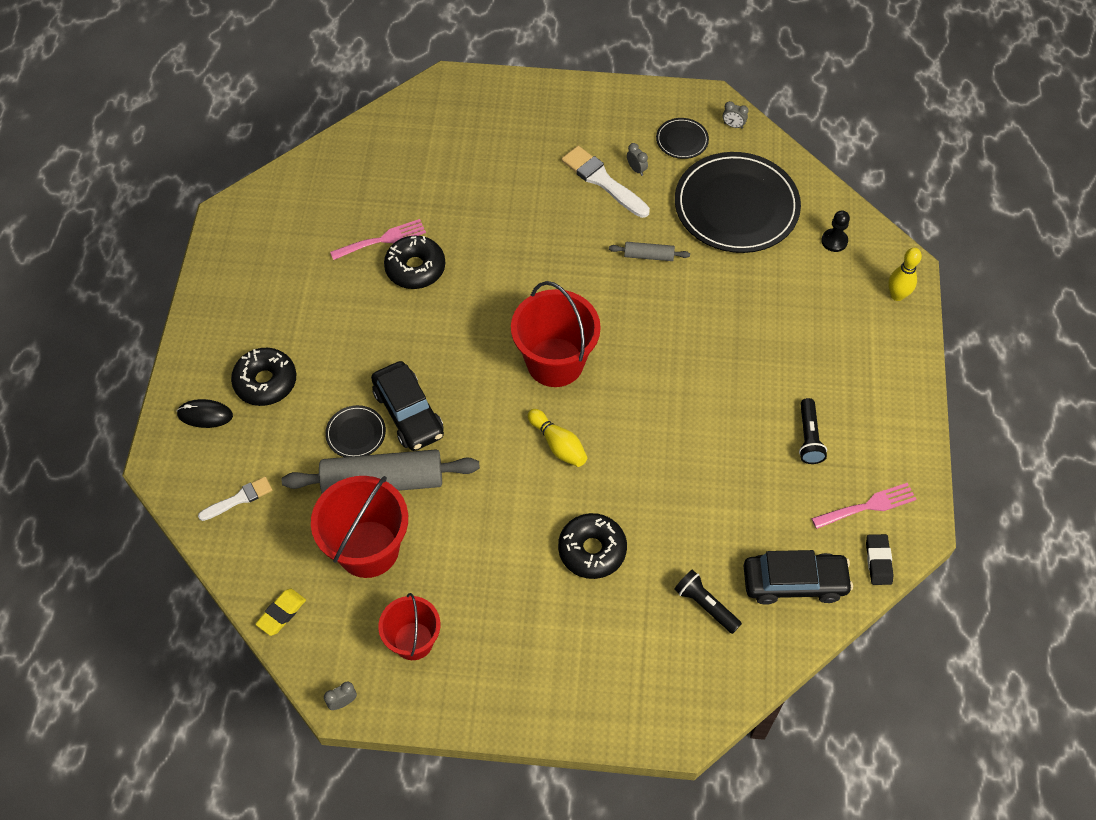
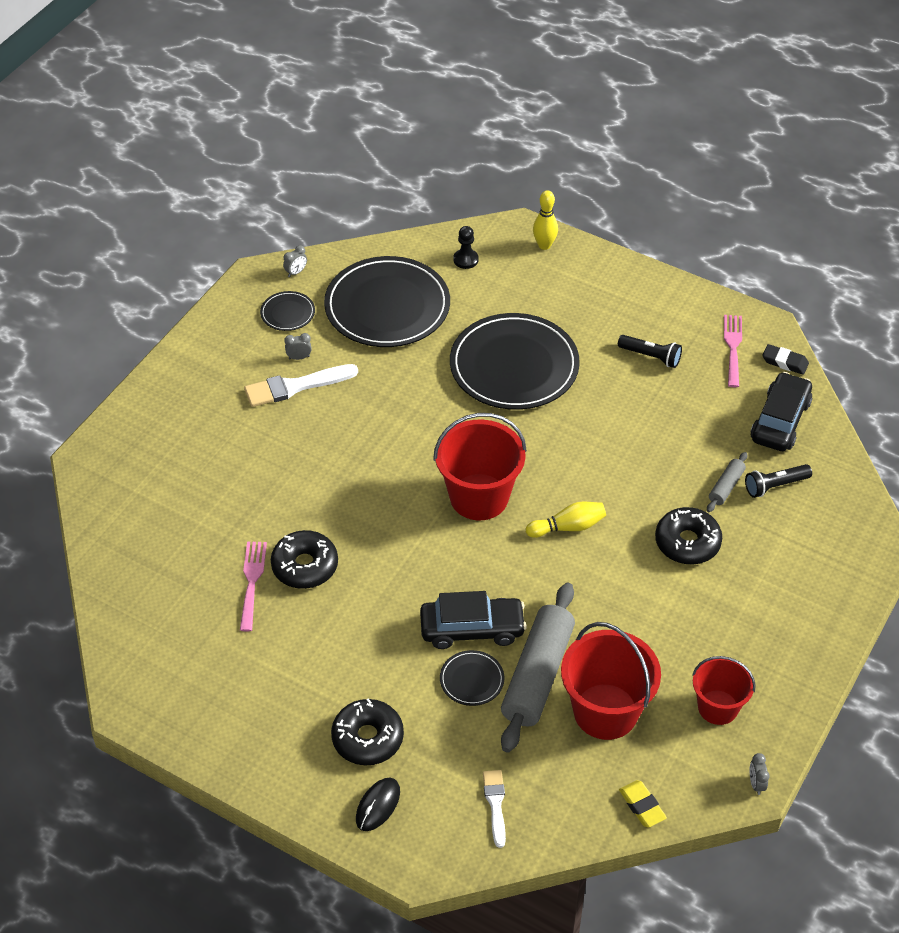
camera: 65 degrees left, 10 degrees down
(648, 256) = (402, 386): grey rolling pin -> grey rolling pin (726, 487)
(726, 330) = (514, 366): none -> black plate

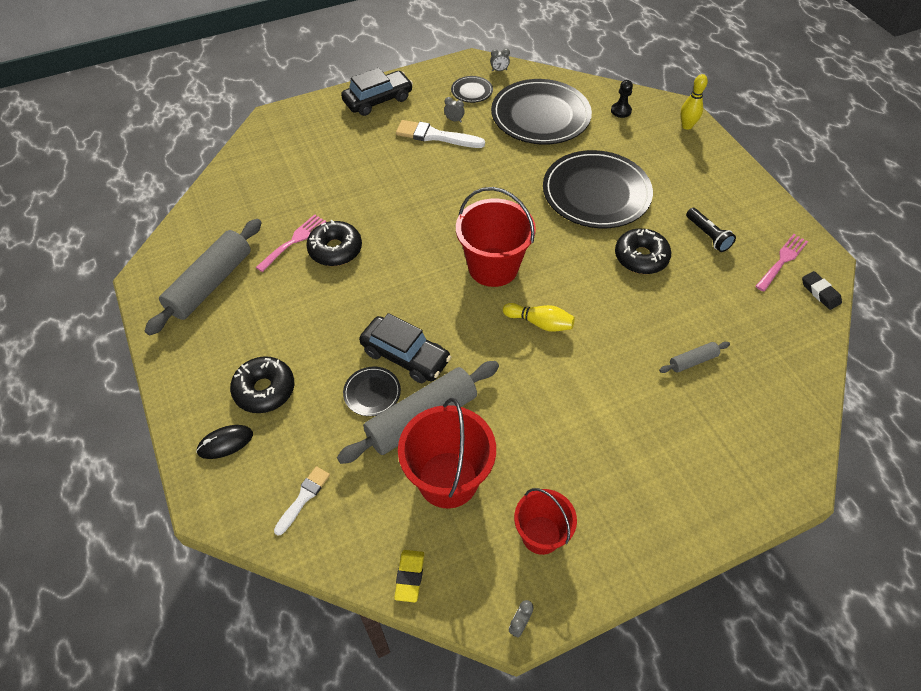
camera: 35 degrees right, 5 degrees up
(208, 674) = (210, 284): none -> grey rolling pin
(687, 542) = (624, 386): black donut -> black donut (641, 257)
(775, 486) = (736, 383): black flashlight -> none
(780, 421) = (780, 335): black car -> black car (378, 100)

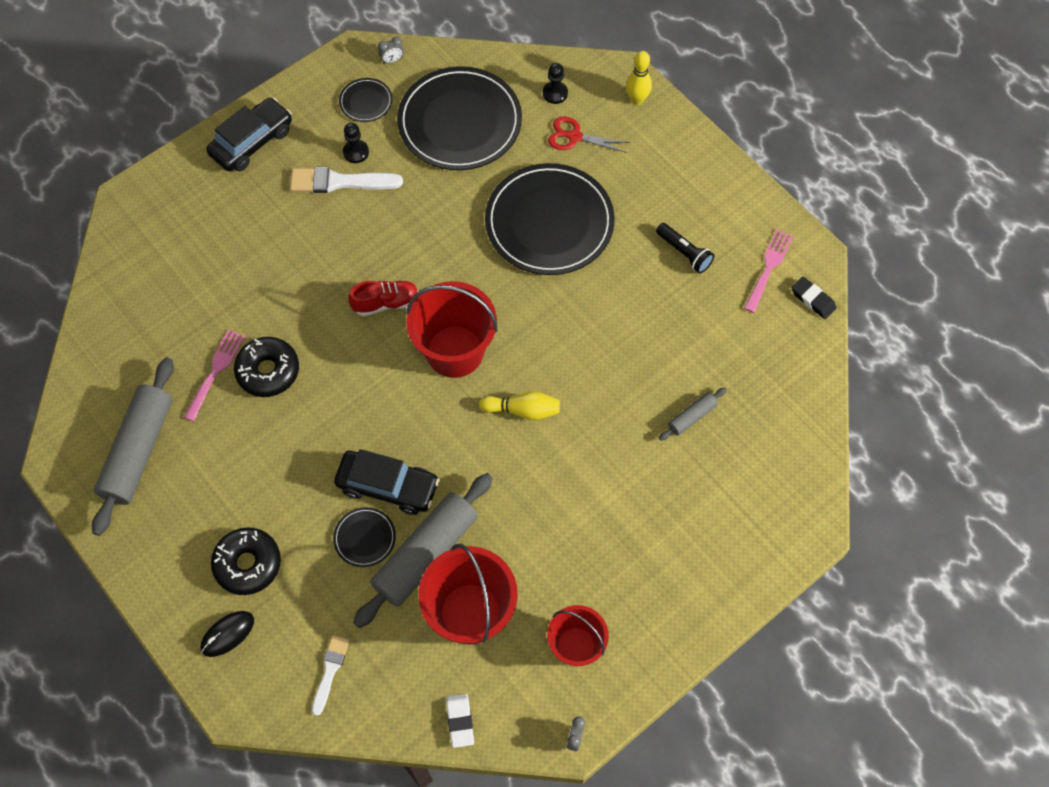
camera: 15 degrees left, 10 degrees up
(410, 577) = (460, 721): yellow eraser -> white eraser
(446, 221) = (386, 303): none -> red shoe
(454, 120) = (356, 152): grey clock -> black pawn
(630, 140) = (574, 136): none -> red scissors
(641, 257) = (615, 299): black donut -> none

